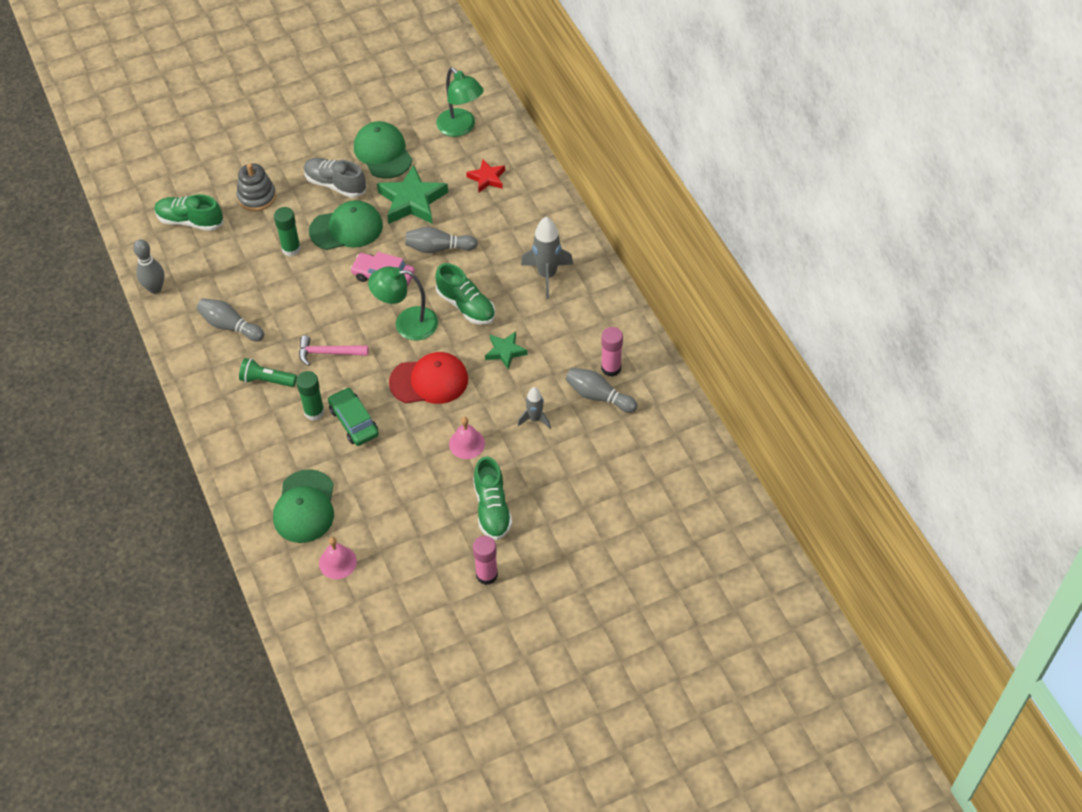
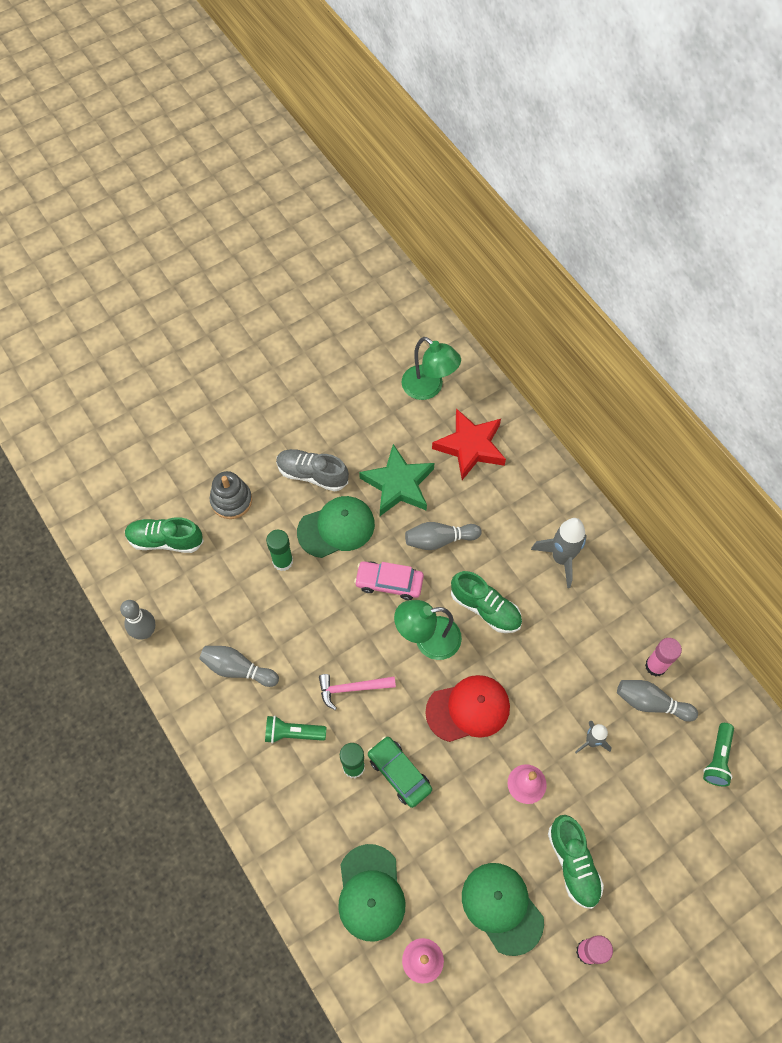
camera: 10 degrees left, 10 degrees up
(383, 152) = (354, 428): green cap -> green cap (502, 908)
(487, 178) = (470, 446): red star -> red star, size x1.78
(505, 352) = (540, 660): green star -> none
(647, 446) = (717, 758): none -> green flashlight

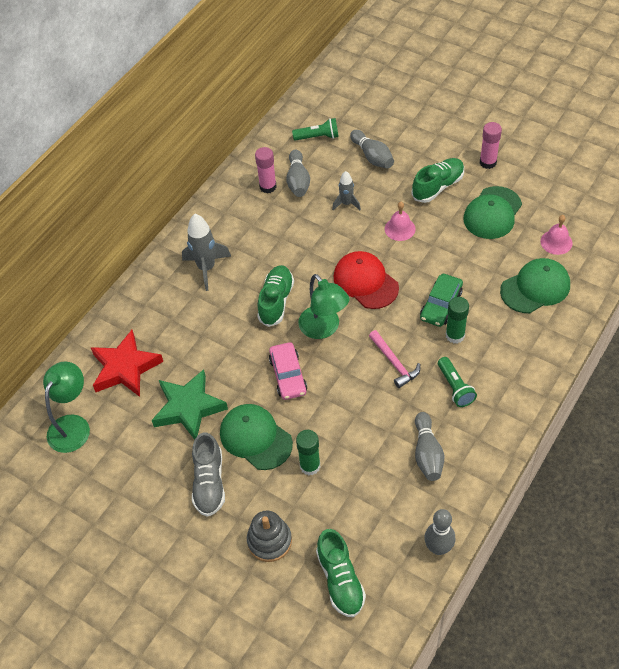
camera: 110 degrees left, 10 degrees down
(439, 540) = (229, 355): grey bowling pin -> grey bowling pin (372, 156)

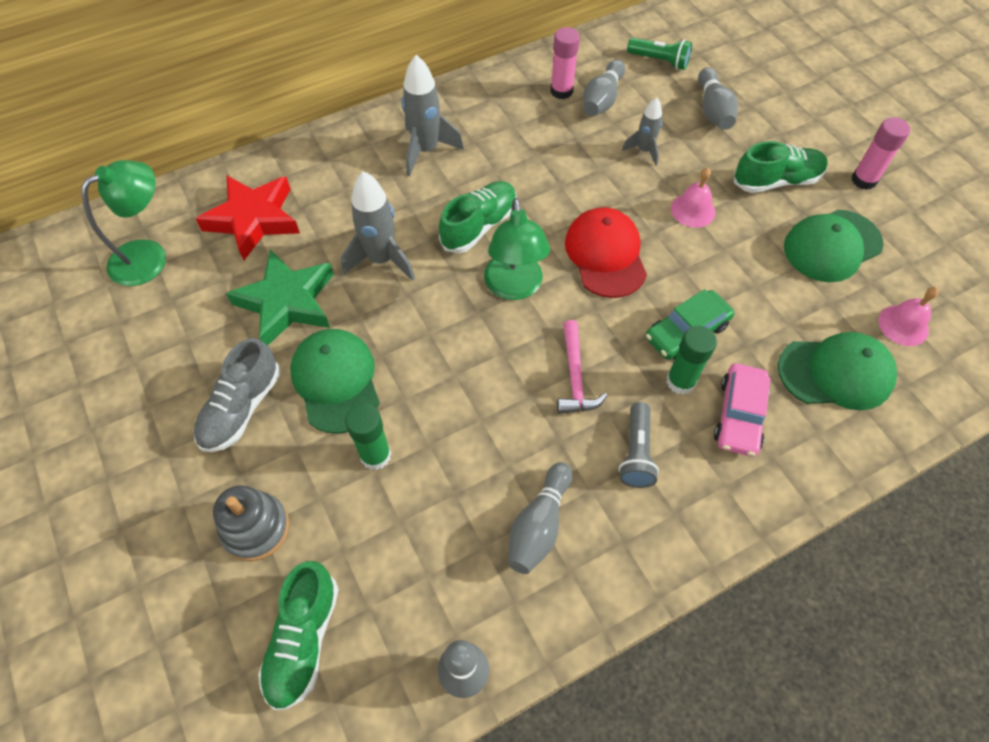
camera: 25 degrees right, 5 degrees up
(229, 352) = (381, 260): none -> grey rocket
(288, 375) = (430, 323): pink car -> pink car (739, 415)
(455, 387) = (636, 453): green flashlight -> grey flashlight

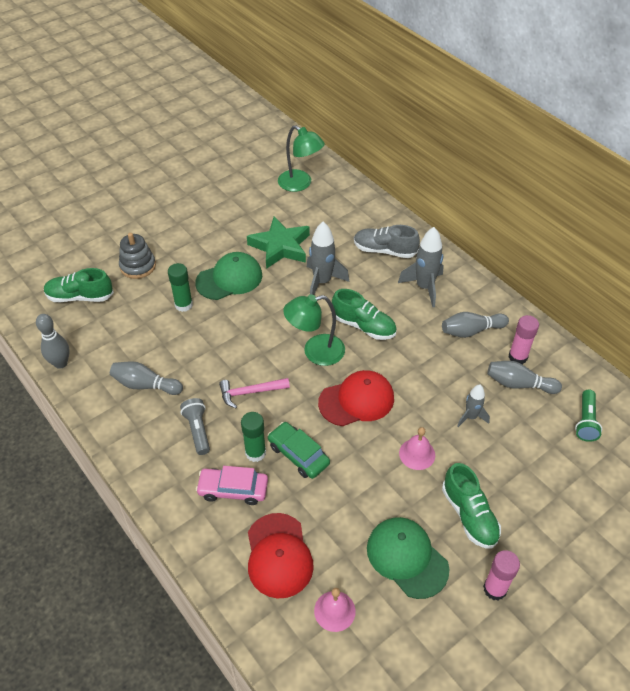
camera: 80 degrees right, 10 degrees down
(241, 408) = (207, 244): grey shoe -> grey shoe (384, 250)
(253, 219) = (338, 218): red star -> none
(636, 453) = (197, 430): grey flashlight -> grey flashlight turned 75 degrees clockwise
(713, 110) = (539, 465): grey bowling pin -> grey bowling pin (471, 331)
(836, 373) = (278, 555): green cap -> red cap

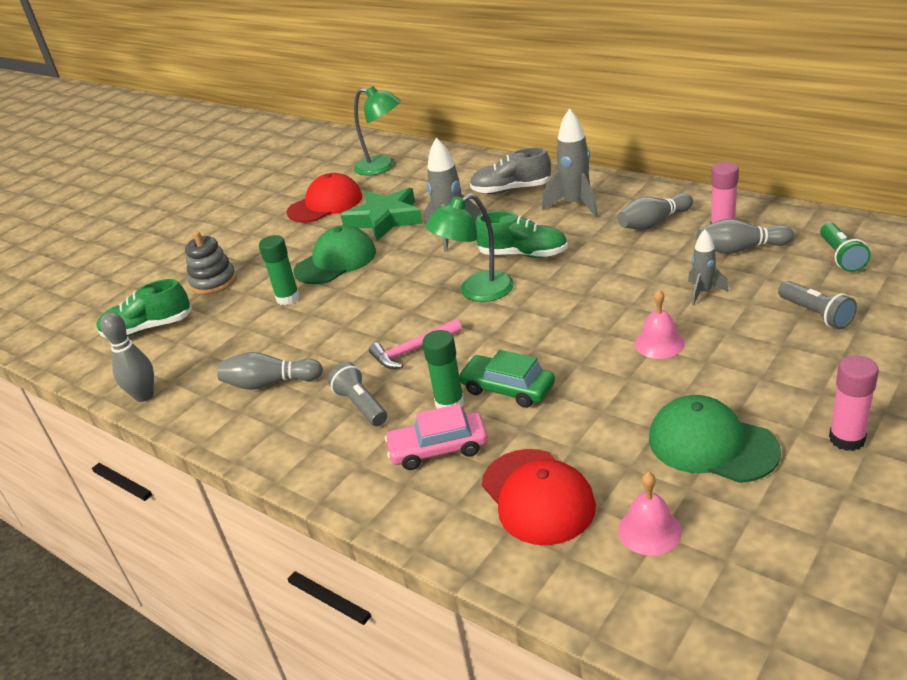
camera: 10 degrees left, 15 degrees down
(357, 400) = (553, 318): red cap -> red cap (325, 204)
(469, 515) = (763, 379): green shoe -> none
(536, 470) = (815, 314): none -> grey flashlight

